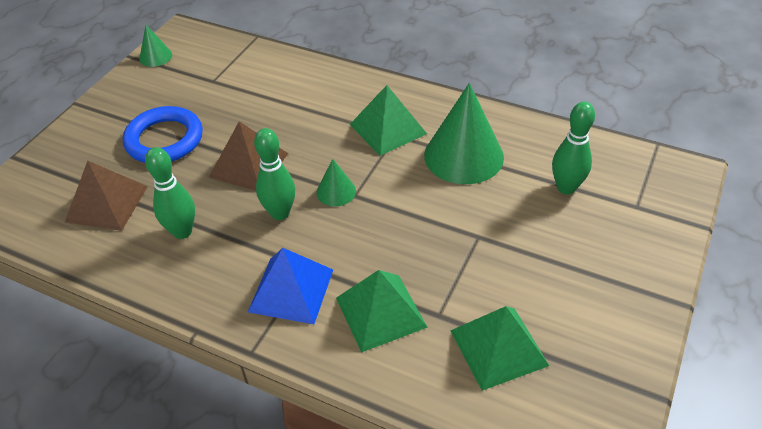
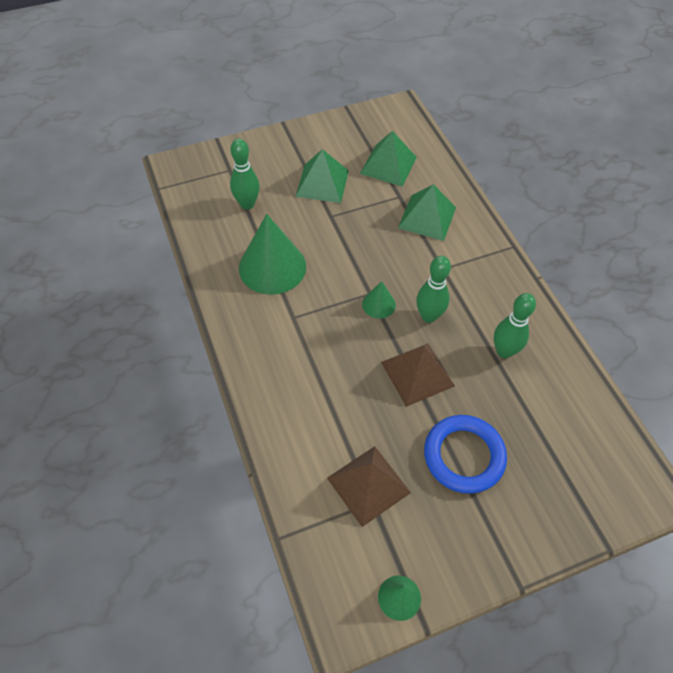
camera: 140 degrees left, 10 degrees up
(107, 203) = (546, 420): brown pyramid -> brown pyramid (368, 485)
(291, 290) = (464, 262): blue pyramid -> none
(388, 129) = (291, 326): green pyramid -> green pyramid (322, 183)

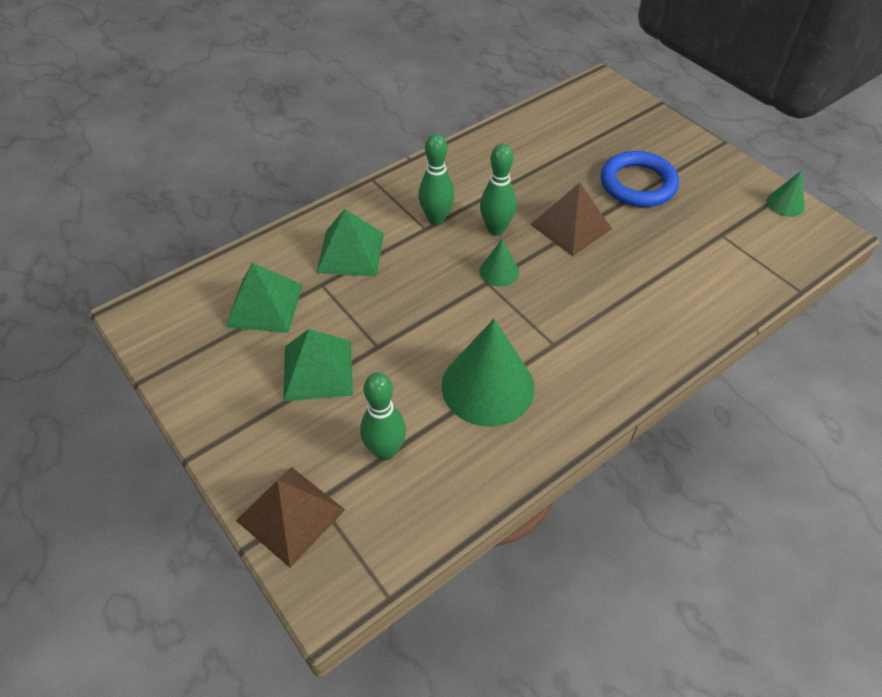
camera: 105 degrees left, 5 degrees down
(368, 485) = (707, 239): brown pyramid -> brown pyramid (291, 515)
(504, 351) = (512, 171): green bowling pin -> green bowling pin (436, 219)

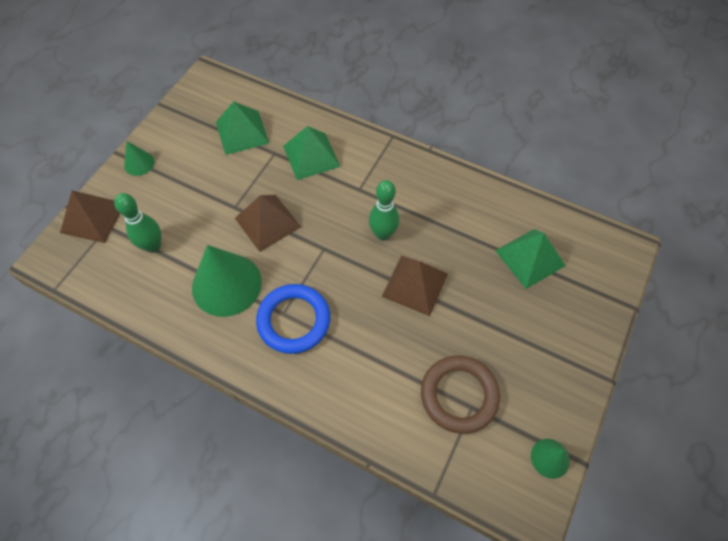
camera: 65 degrees right, 10 degrees up
(318, 370) = (201, 183): green pyramid -> green pyramid (530, 258)
(421, 321) = (267, 222): none -> brown pyramid
(436, 219) = (372, 192): green bowling pin -> none
(499, 271) = (339, 252): green cone -> green cone (139, 163)
(638, 184) = (499, 320): blue ring -> blue ring (294, 320)
(706, 238) = (459, 395): none -> brown ring

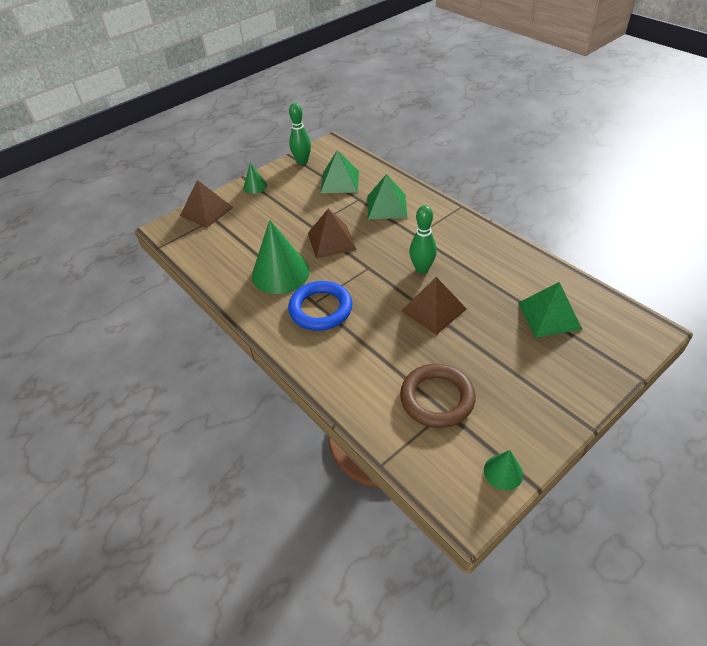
camera: 25 degrees right, 15 degrees down
(153, 246) = (239, 237): green bowling pin -> green bowling pin (302, 161)

